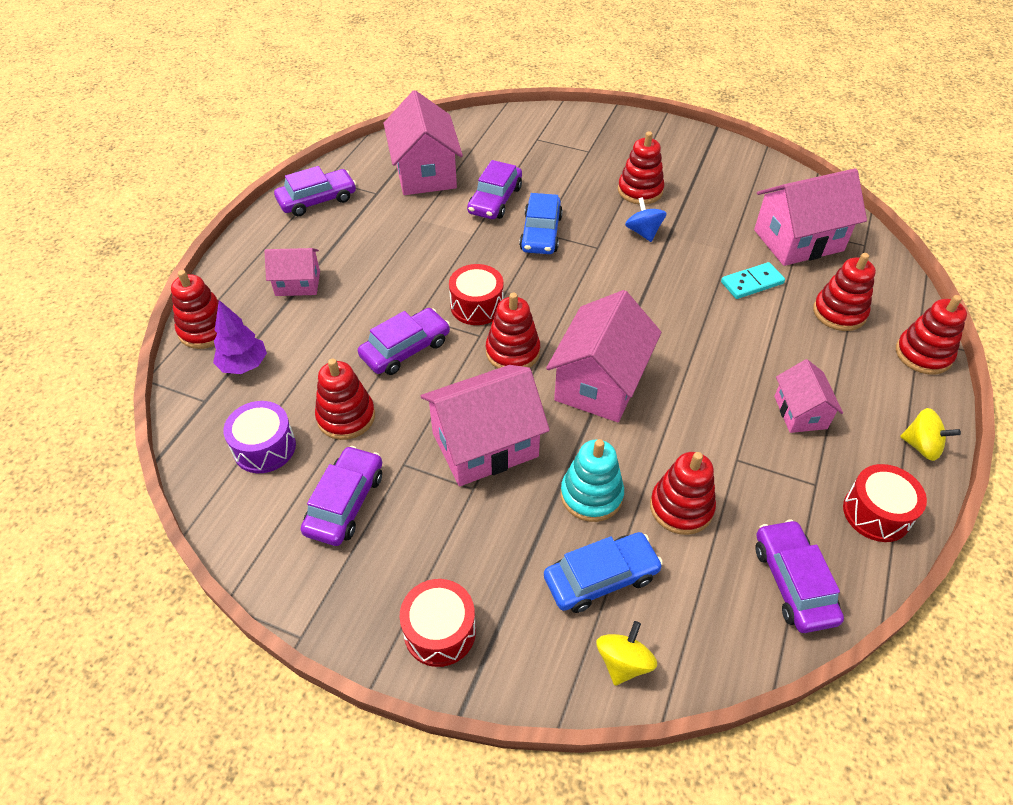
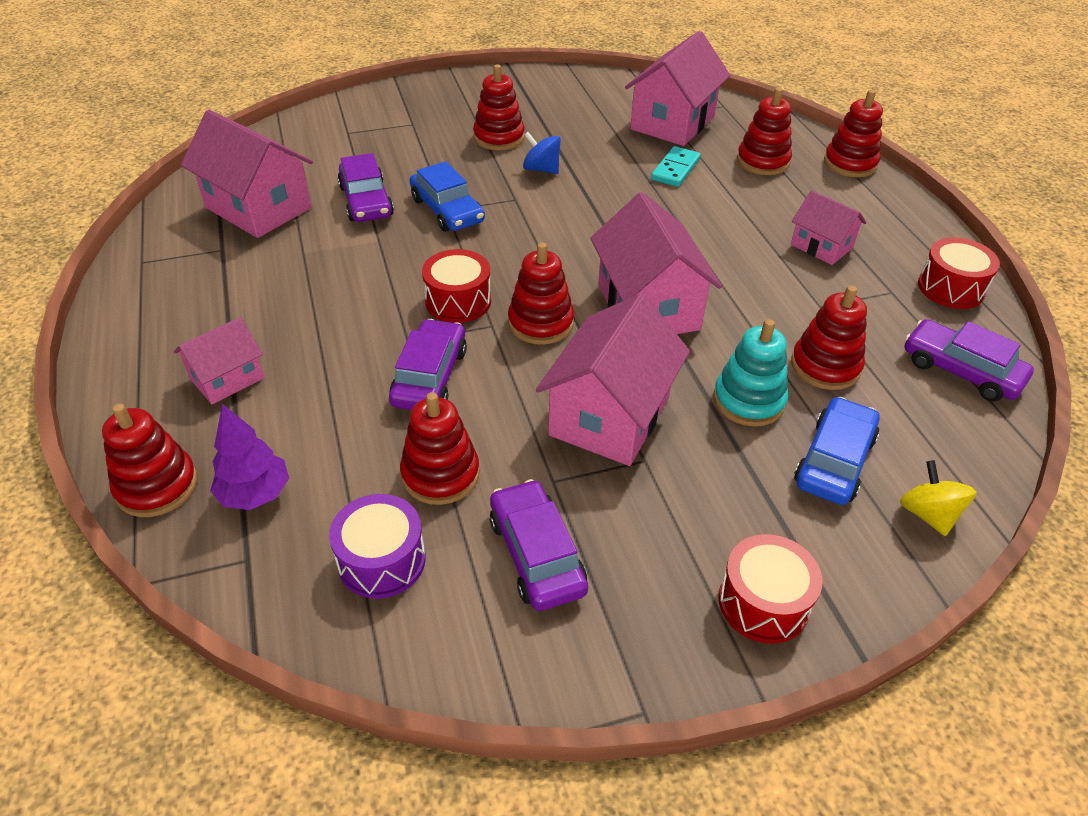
camera: 40 degrees left, 5 degrees down
(317, 200) = (153, 286): purple car -> none
(921, 446) = (922, 226): yellow spinning top -> none

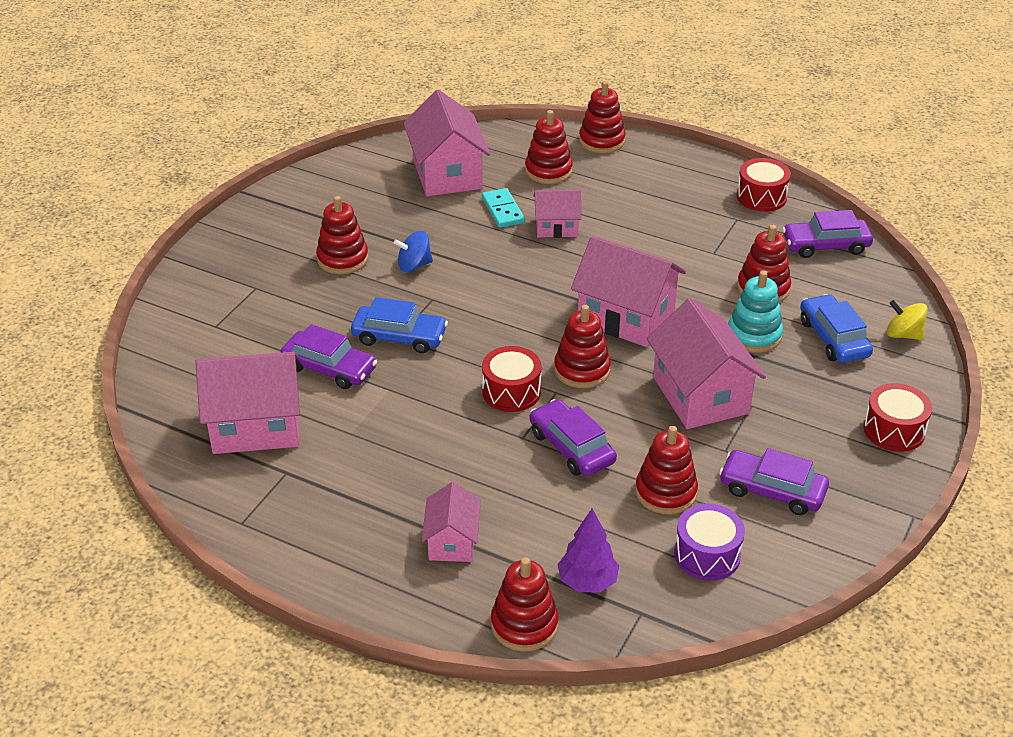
camera: 45 degrees left, 5 degrees down
(821, 246) = (663, 212): pink house -> pink house (556, 227)

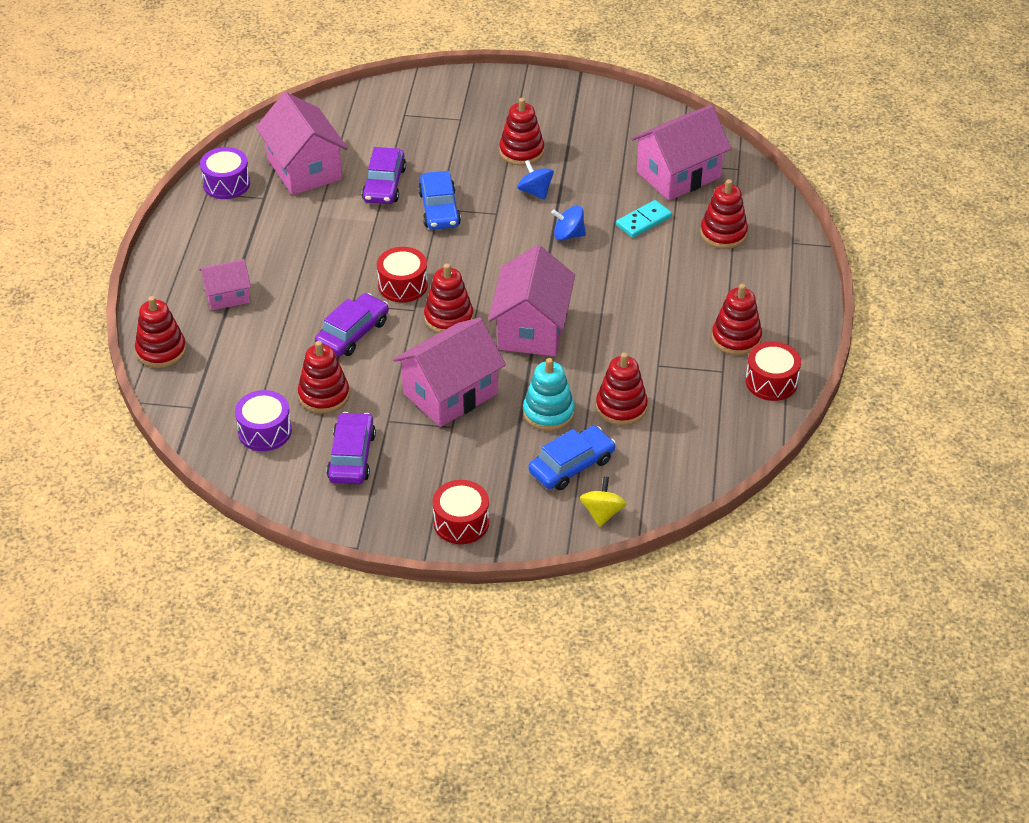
camera: 70 degrees right, 5 degrees up
(236, 501) = (226, 184): none -> purple drum
(496, 260) = (568, 235): none -> blue spinning top
(556, 227) = (638, 259): pink house -> none
(587, 582) = (213, 373): purple tree -> none
(602, 141) = (797, 256): red stacking toy -> red stacking toy (736, 338)
(825, 245) = (715, 439): purple car -> none

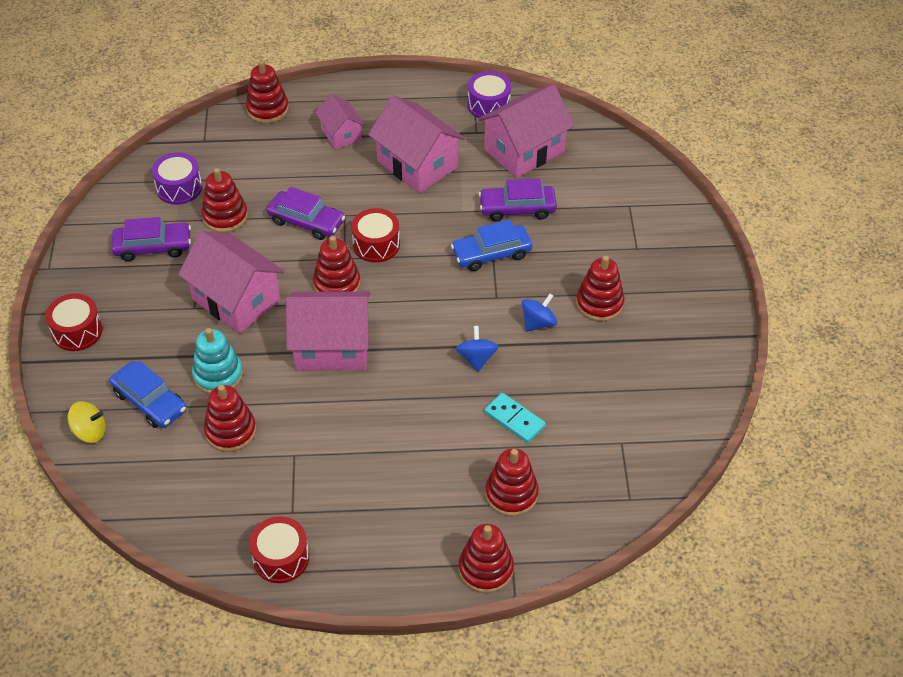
camera: 80 degrees right, 5 degrees up
(678, 175) = (601, 443): pink house -> pink house (417, 164)
(736, 338) = (343, 520): red stacking toy -> red stacking toy (486, 569)

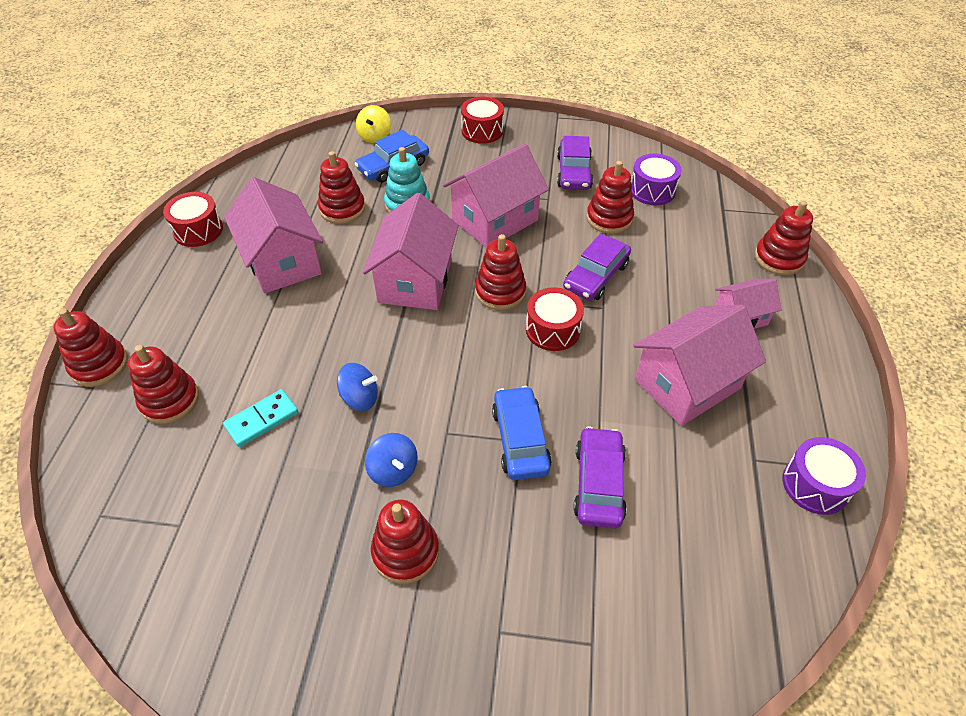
camera: 100 degrees right, 0 degrees up
(524, 150) = (717, 514): pink house -> pink house (282, 262)

